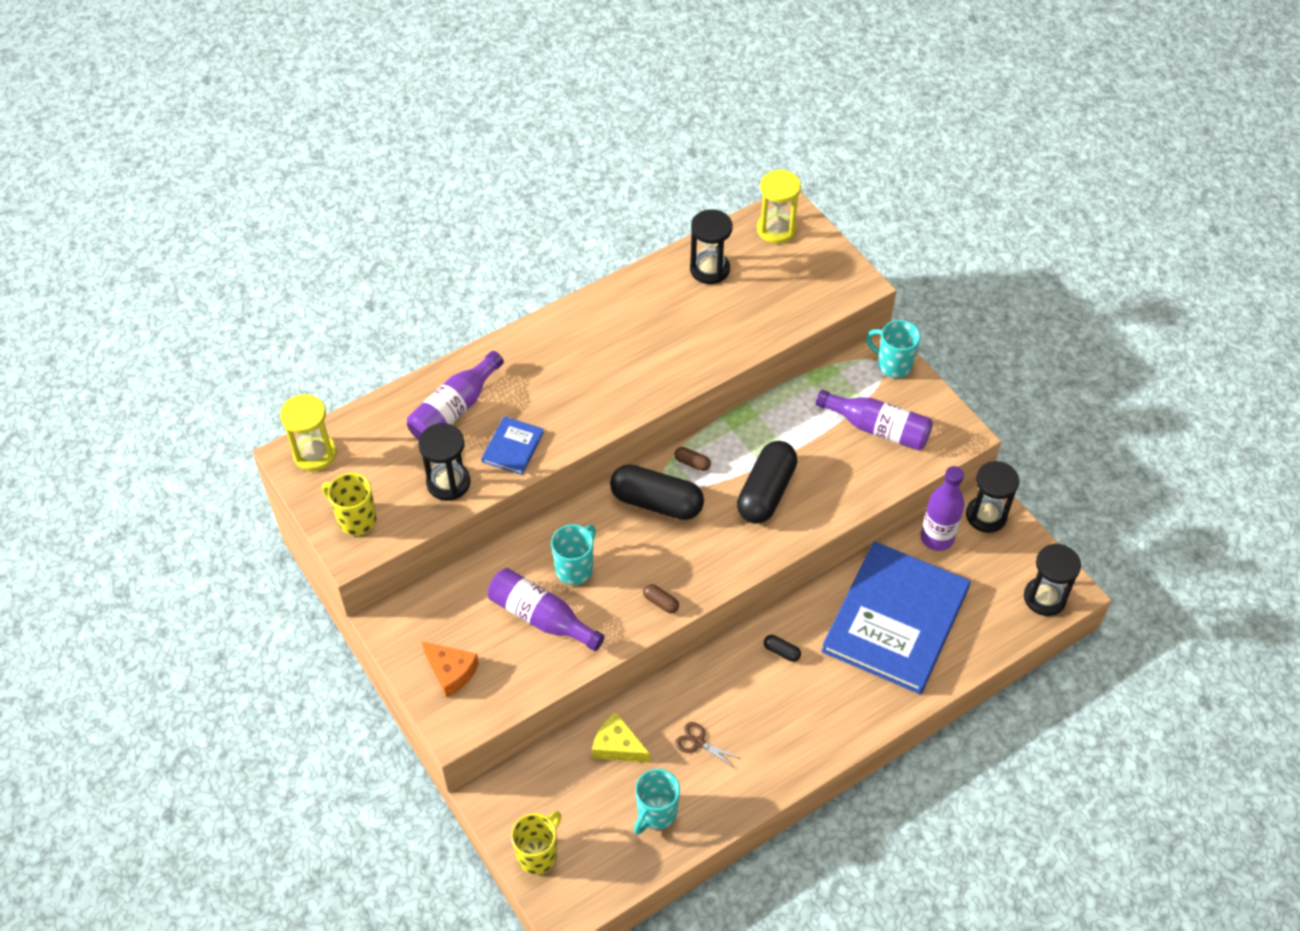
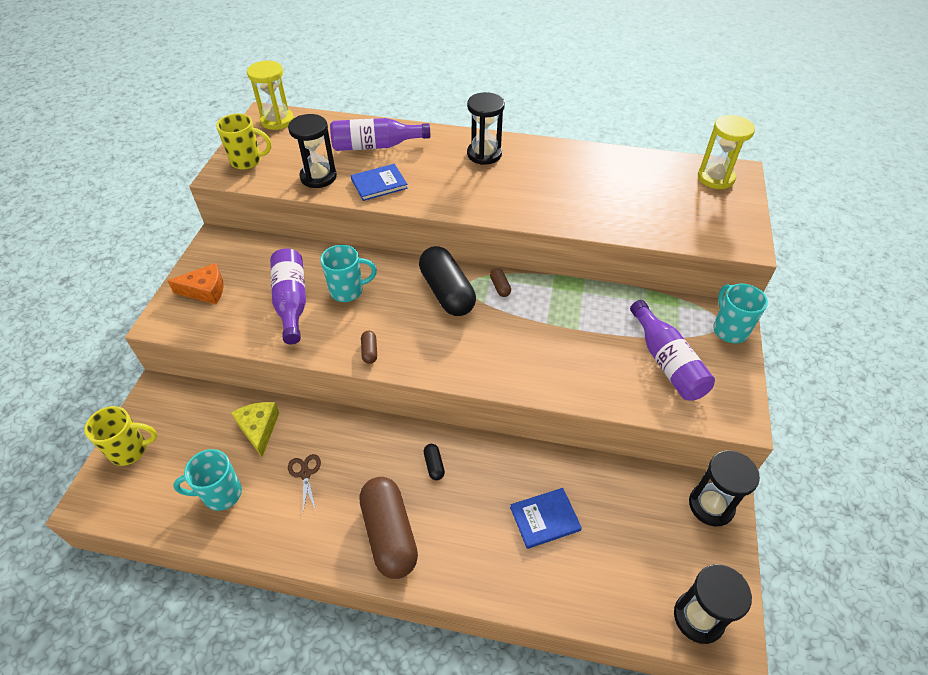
camera: 45 degrees right, 5 degrees down
(356, 519) = (247, 161): yellow mug -> yellow mug turned 105 degrees clockwise
(451, 672) = (205, 290): orange cheese -> orange cheese turned 90 degrees counterclockwise
(709, 269) = (635, 172): black hourglass -> black hourglass (484, 154)
(766, 492) = (528, 340): black capsule -> none
(809, 724) = (389, 534): none -> brown capsule
(896, 620) = (545, 519): blue book -> blue book, size x0.41
(937, 538) = (648, 487): purple bottle -> none

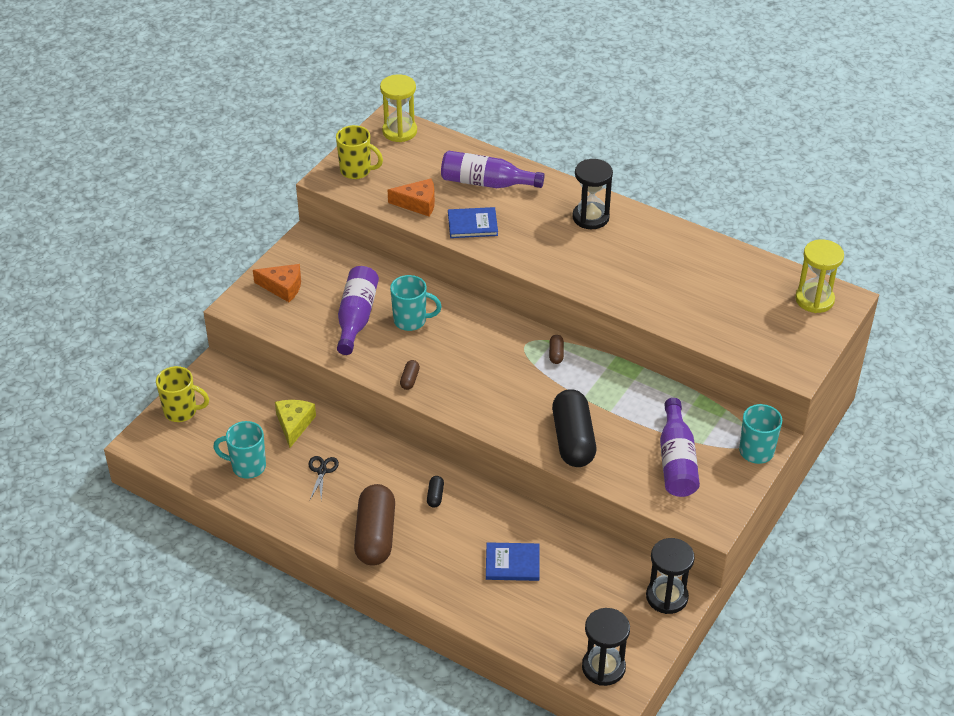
camera: 20 degrees right, 5 degrees down
(305, 473) = (322, 471): brown scissors -> black scissors
(318, 177) = (418, 203): black hourglass -> orange cheese
(447, 292) = (503, 346): black capsule -> black capsule (573, 440)

